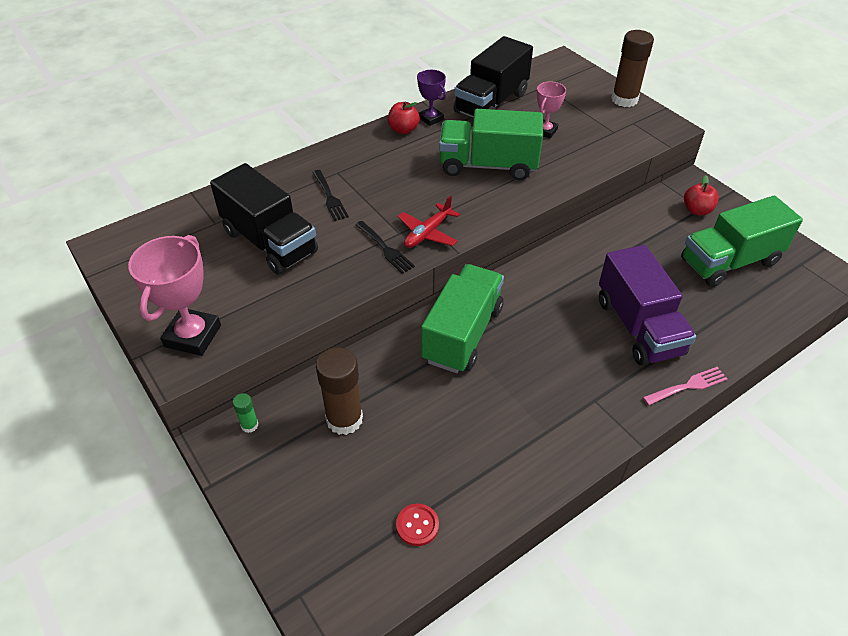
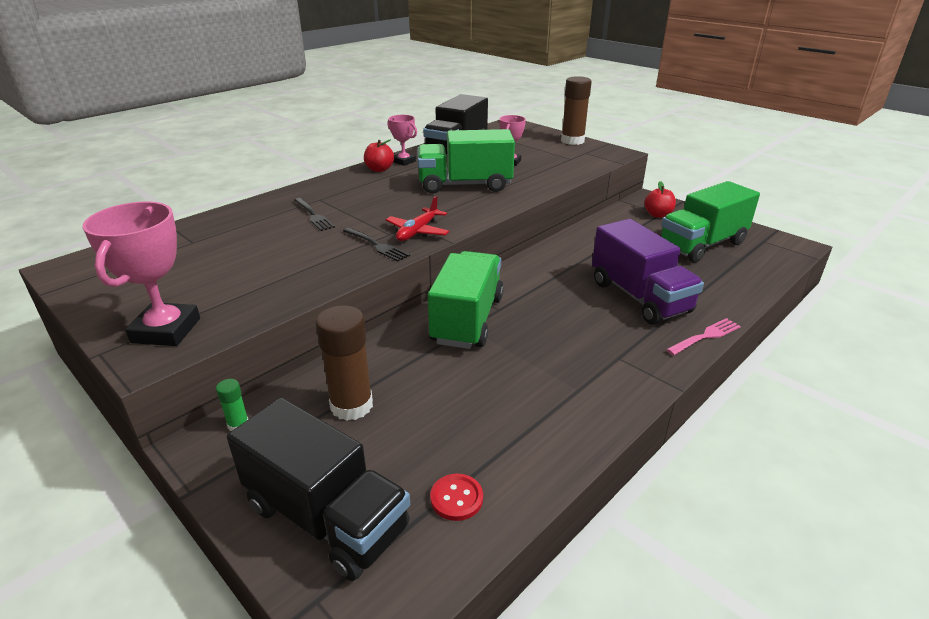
camera: 10 degrees left, 15 degrees down
(270, 242) = (253, 251): black truck -> black truck (326, 517)
(431, 119) = (404, 161): purple trophy -> pink trophy

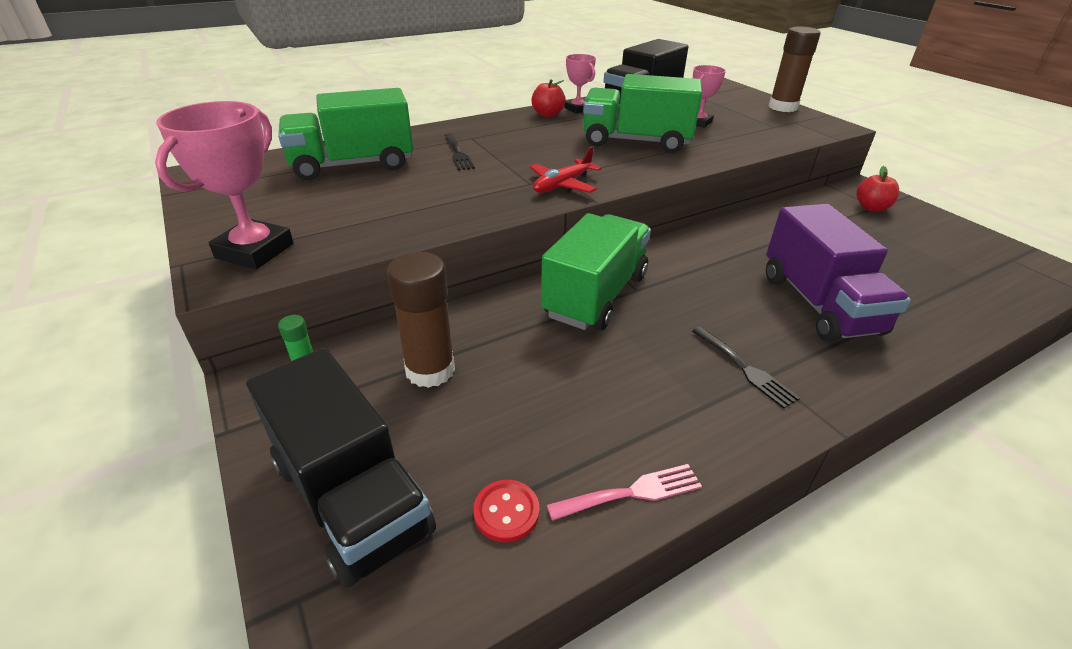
camera: 15 degrees right, 5 degrees up
(377, 245) = (511, 194): black fork -> black fork (745, 368)
(701, 245) = (921, 252): green truck -> green truck (353, 165)
(706, 336) = (897, 370): pink fork -> pink fork (631, 493)

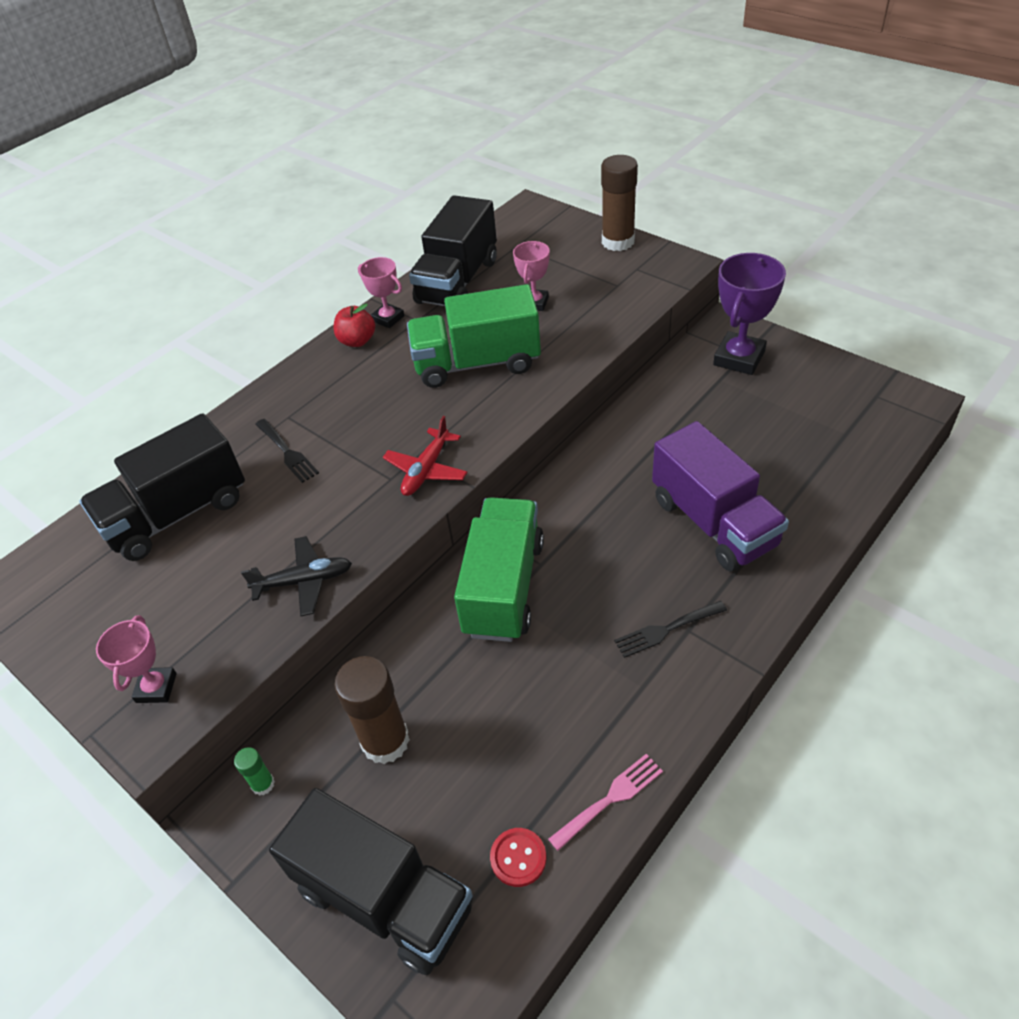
camera: 15 degrees left, 10 degrees up
(255, 251) = (156, 688): pink trophy -> pink trophy, size x0.58
(353, 165) = (177, 514): green truck -> black truck
(420, 221) = (304, 581): none -> black plane
(745, 368) = (666, 629): black fork -> black fork turned 120 degrees clockwise
(871, 208) = (739, 358): red apple -> purple trophy

